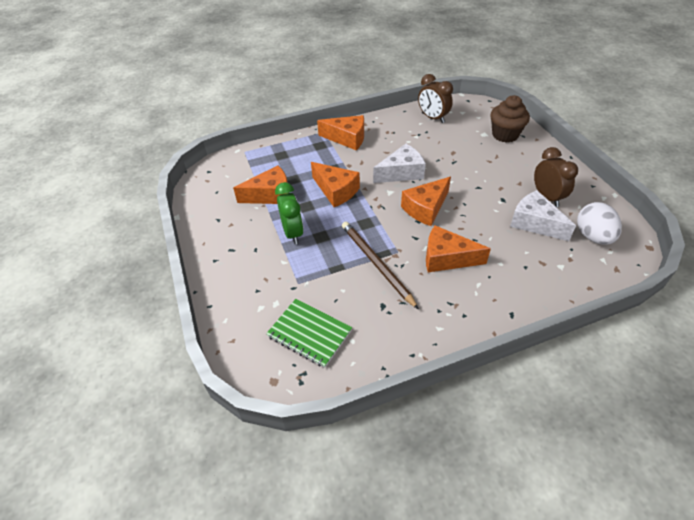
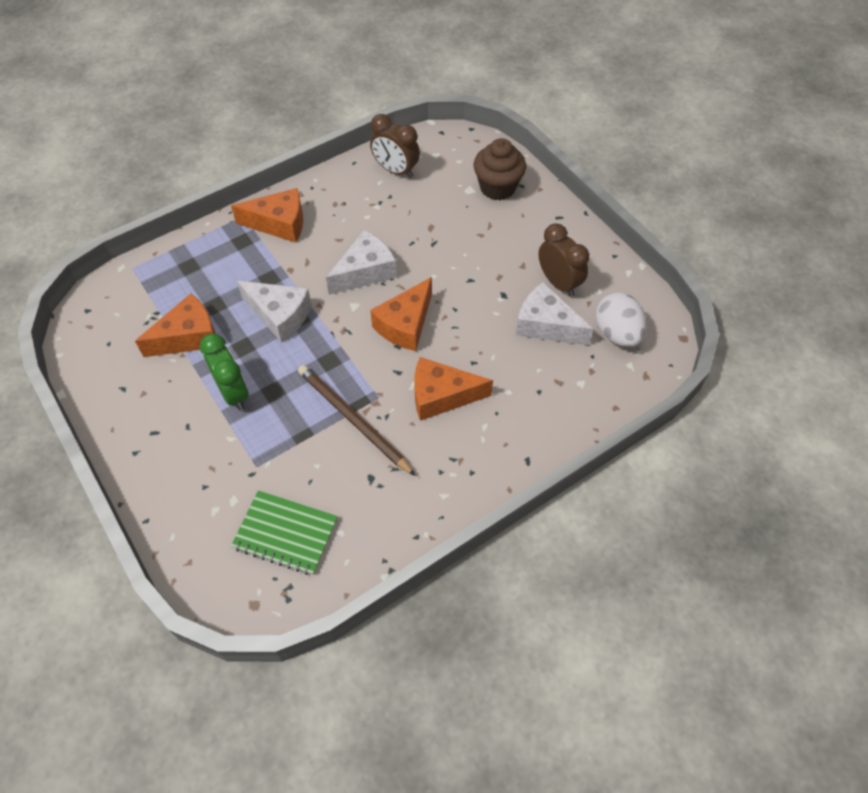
camera: 15 degrees left, 10 degrees up
(336, 191) = (280, 315): orange cheese -> white cheese

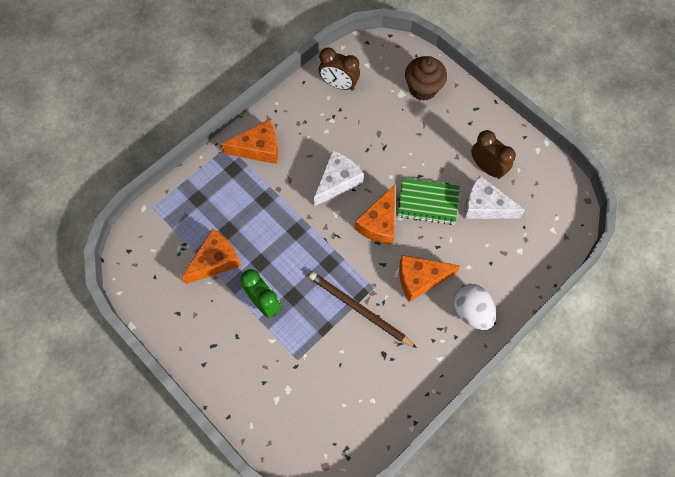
camera: 10 degrees left, 10 degrees up
(280, 315) = (281, 231): white cheese -> none
(285, 533) = (333, 408): green notebook -> green notebook (428, 202)
(617, 333) = (538, 205): white egg -> white egg (471, 311)

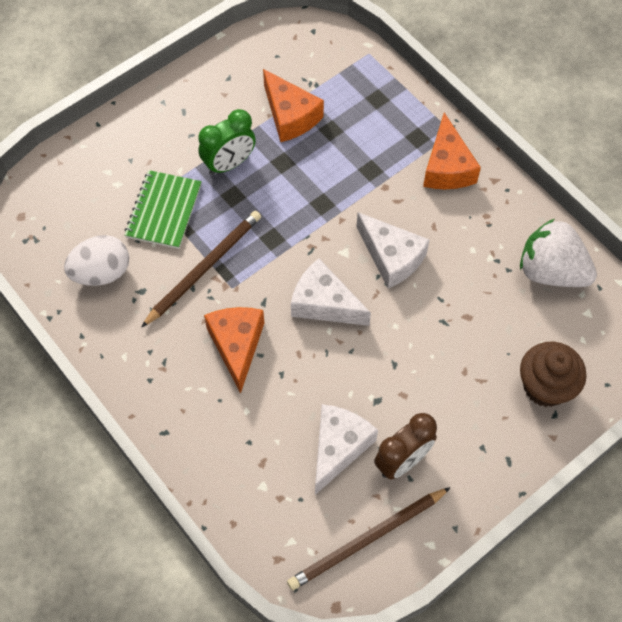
camera: 95 degrees right, 5 degrees down
(339, 84) = (551, 271): brown clock -> white strawberry
(379, 223) = (324, 303): orange cheese -> white cheese
(428, 202) = (351, 370): green notebook -> green notebook (164, 211)
(471, 311) = (181, 405): white egg -> white egg (101, 273)
(542, 185) = (367, 539): none -> brown pencil

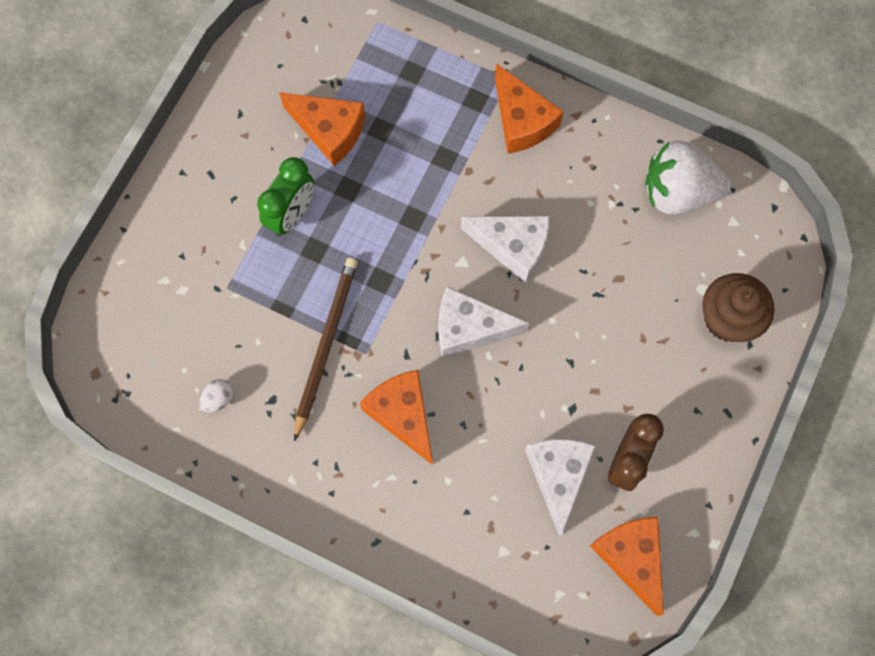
camera: 25 degrees left, 10 degrees up
(101, 273) = (219, 398): white egg -> white egg, size x0.50
(164, 211) = (249, 299): green notebook -> none
(367, 539) = (631, 557): brown pencil -> orange cheese

